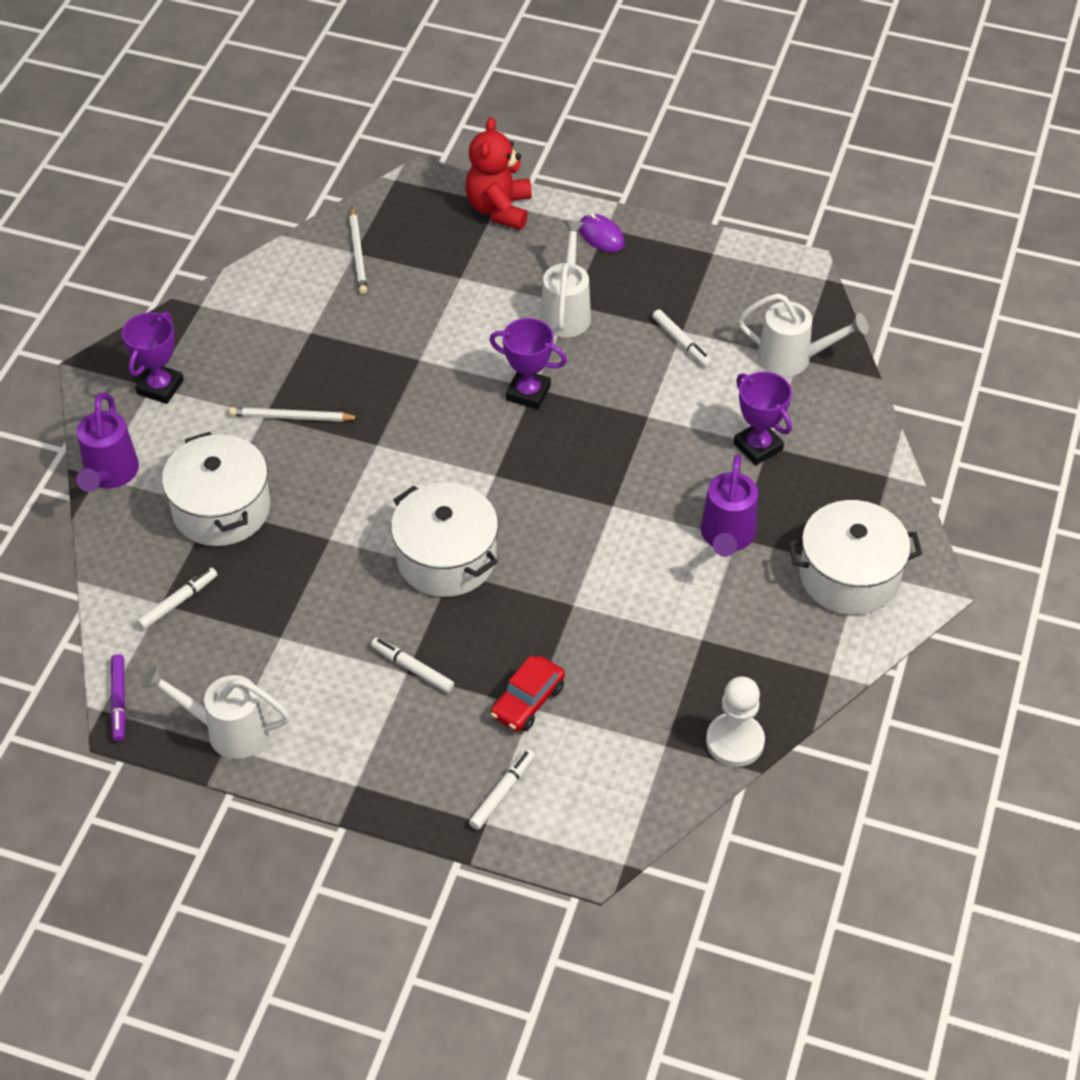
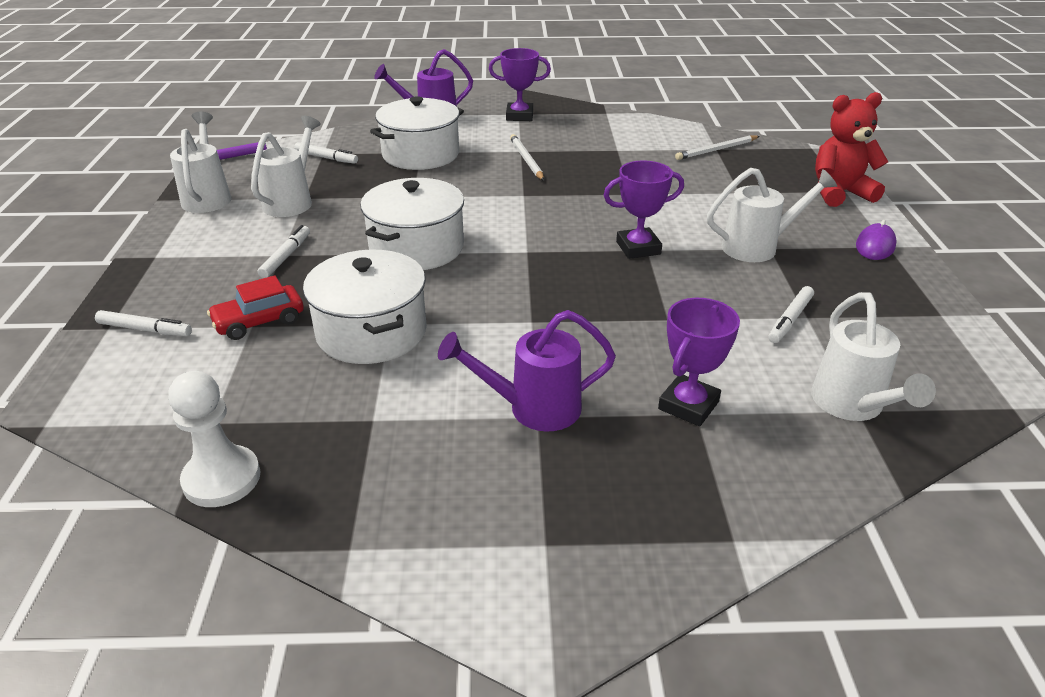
camera: 70 degrees right, 15 degrees down
(283, 650) = (292, 201): none -> white watering can
(527, 701) = (259, 321): red car -> red car turned 45 degrees counterclockwise
(528, 393) = (638, 248): purple trophy -> purple trophy turned 75 degrees clockwise
(849, 576) = (528, 535): white pot -> white pot (371, 332)

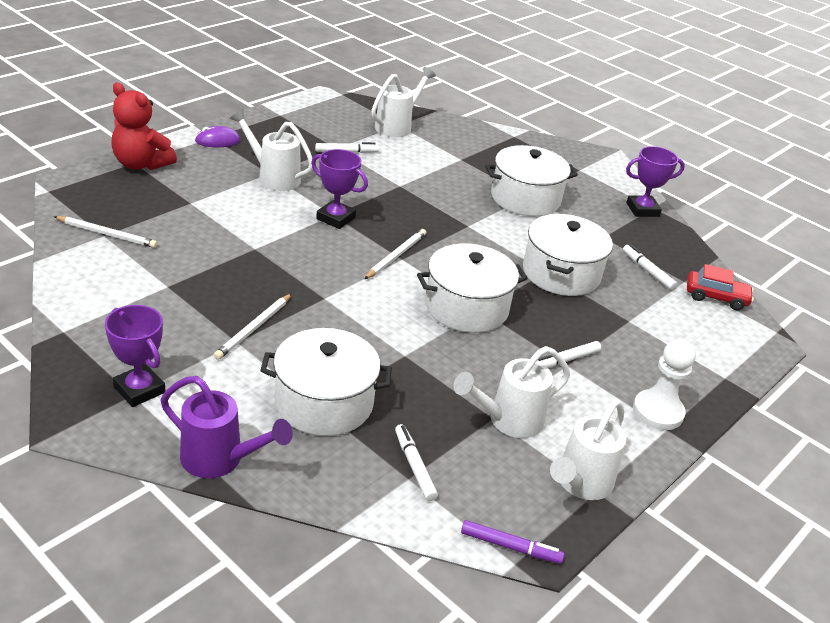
camera: 140 degrees left, 0 degrees up
(145, 329) = (700, 360): white marker -> white marker (647, 271)
(222, 478) = (691, 256): white pawn -> white pawn (658, 412)
(259, 321) = (622, 320): red car -> red car (716, 297)
(533, 408) = (525, 198): purple watering can -> white pot
(535, 250) = (396, 256): none -> white pencil
(688, 405) = (459, 162): purple trophy -> purple trophy (642, 210)

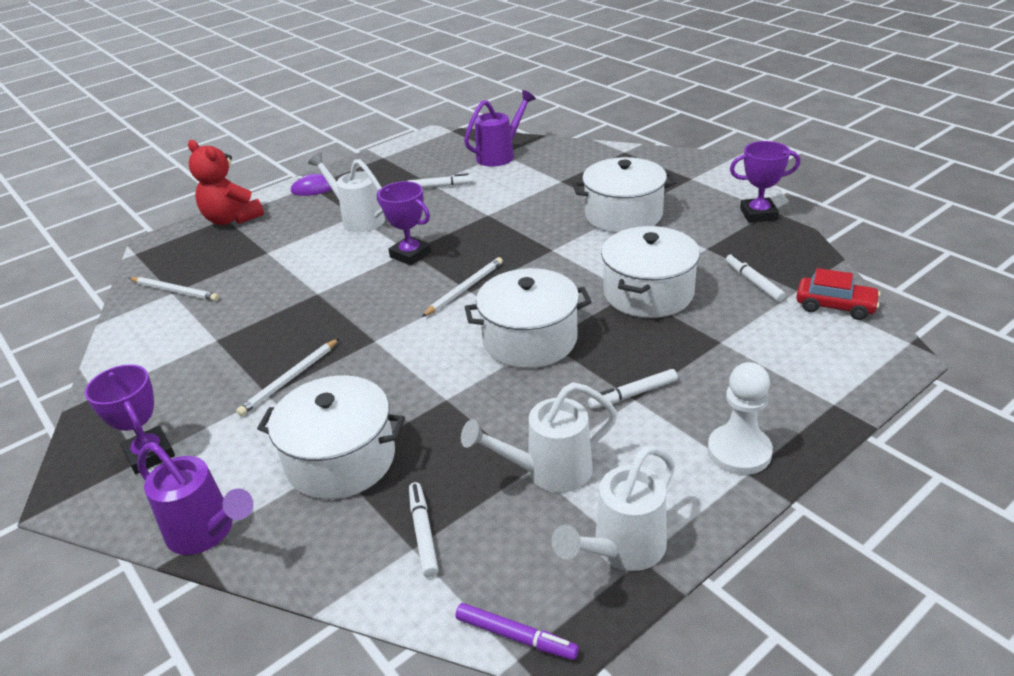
camera: 15 degrees right, 0 degrees up
(397, 126) = (500, 155): white watering can -> purple watering can

